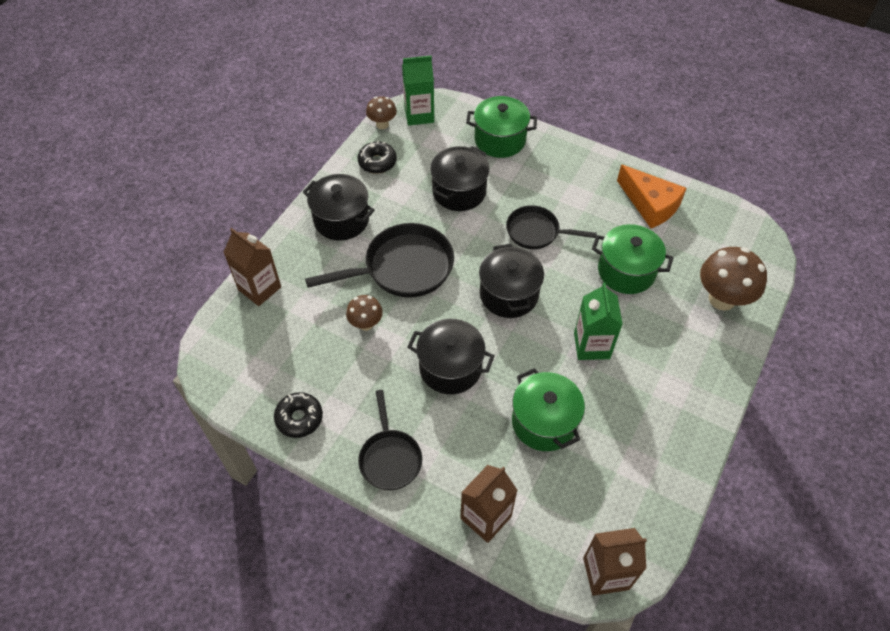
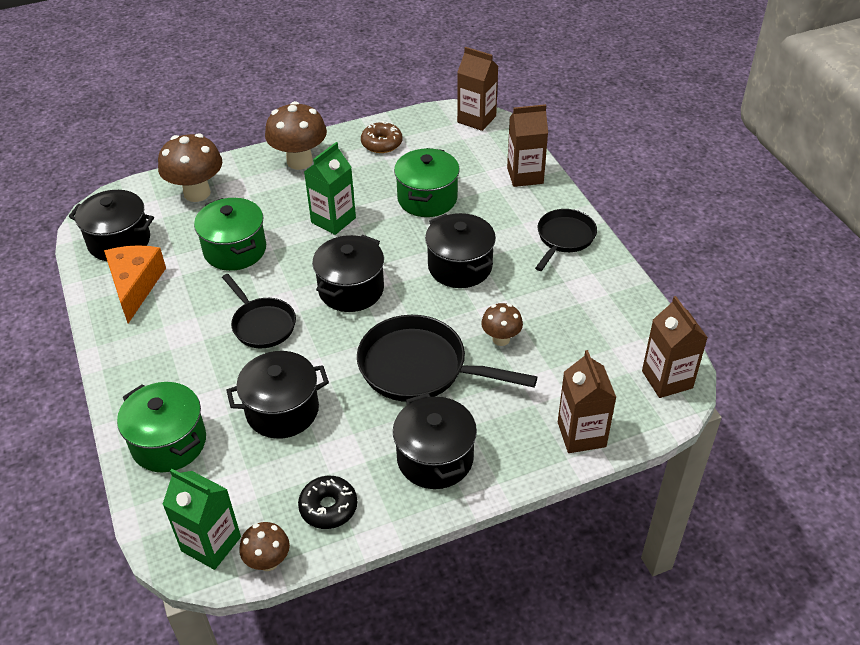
camera: 140 degrees left, 10 degrees down
(221, 367) = (667, 379): none -> brown carton
(299, 418) = (619, 301): black donut -> none
(654, 463) = (381, 143): none -> brown donut
(693, 388) = (299, 161): none -> brown mushroom
(709, 226) = (119, 241): none -> black pot

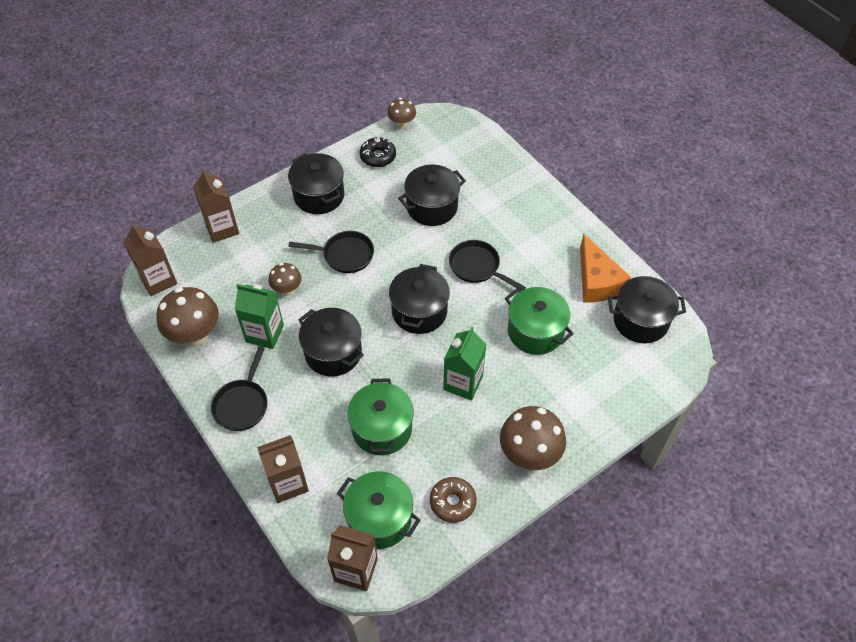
camera: 165 degrees right, 10 degrees up
(169, 442) = (496, 174): green pot -> green pot (379, 518)
(197, 193) = (607, 390): brown mushroom -> brown mushroom (195, 335)
(211, 544) = (439, 127): green carton -> green carton (264, 333)
(420, 367) = (345, 255): black pan -> black pan, size x0.62

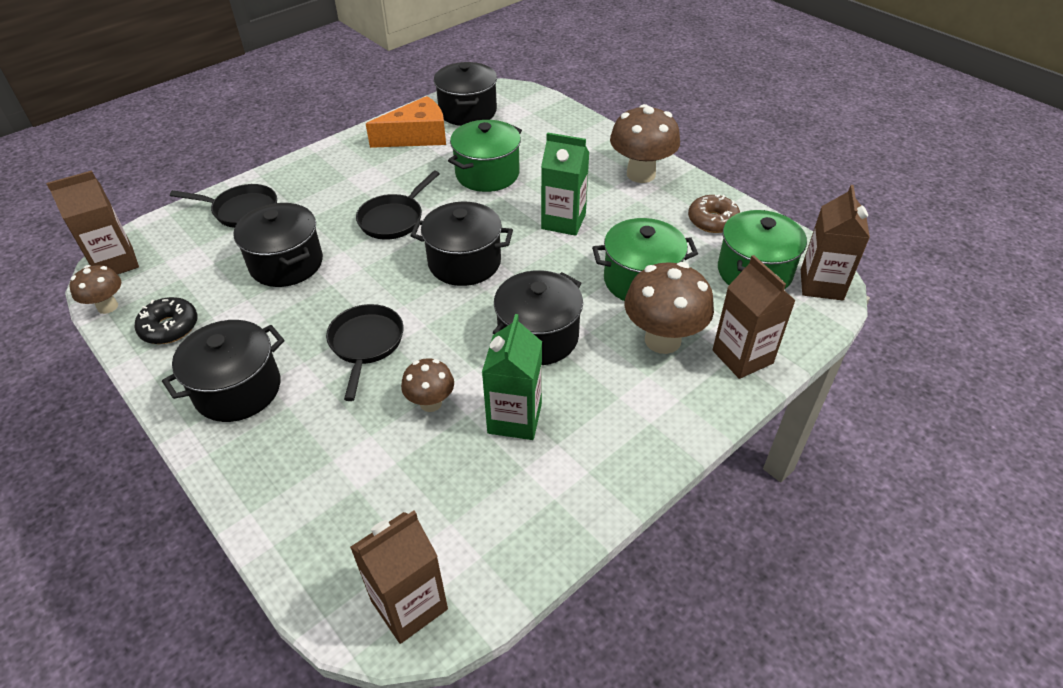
camera: 95 degrees left, 10 degrees down
(195, 335) = (528, 513): brown mushroom -> brown mushroom (662, 340)
(222, 228) = (291, 519): brown carton -> brown carton (116, 263)
(242, 404) = (641, 425): black pan -> black pan (242, 211)

